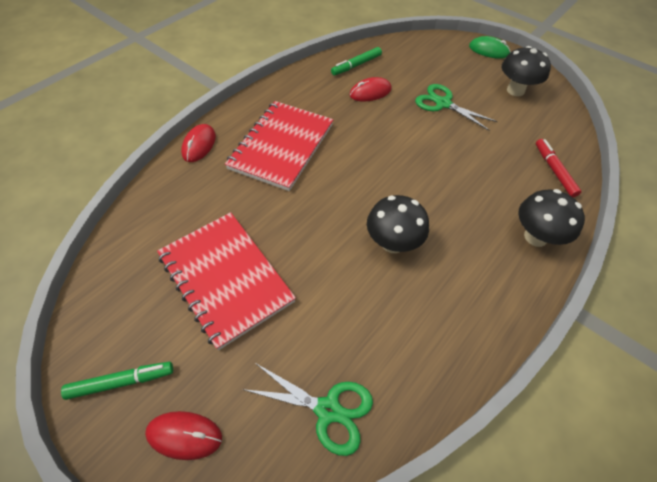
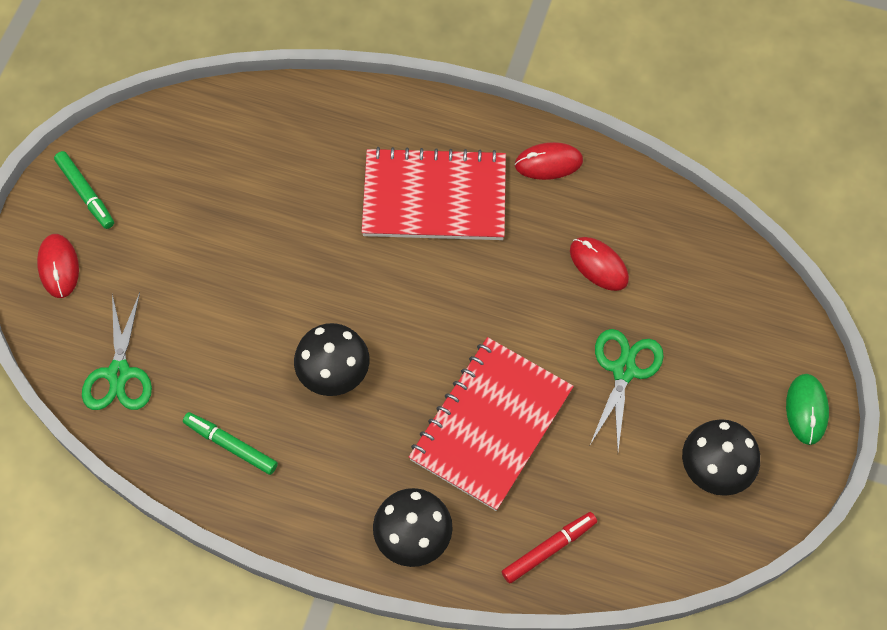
camera: 70 degrees right, 10 degrees up
(199, 145) = (393, 107): red mouse -> red mouse (548, 163)
(226, 278) = (221, 225): red notebook -> red notebook (491, 425)
(356, 65) = (654, 225): green marker -> green marker (231, 445)

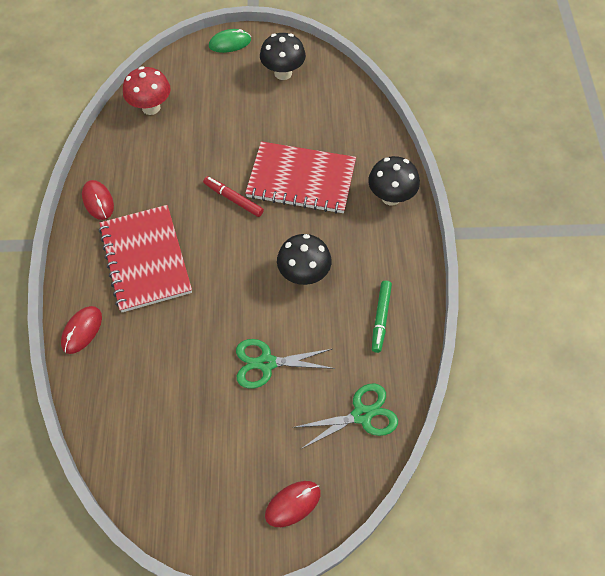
camera: 110 degrees left, 5 degrees down
(85, 193) = (218, 514): green marker -> none
(549, 549) = (364, 132): red marker -> red marker (233, 199)
(598, 265) = (169, 155): red mouse -> red mouse (82, 330)
(624, 370) = (238, 125): green scissors -> green scissors (266, 363)
(698, 263) = (151, 108): none -> red mushroom

